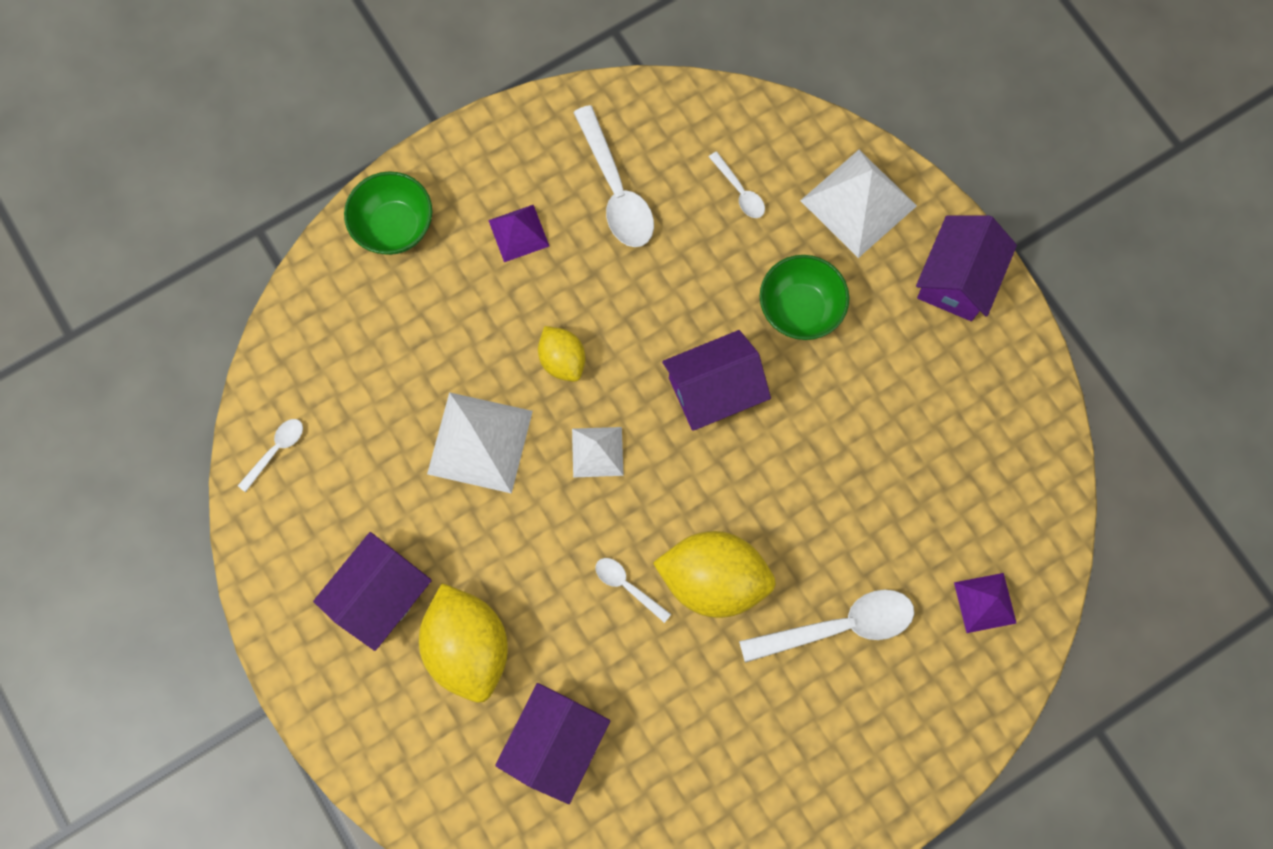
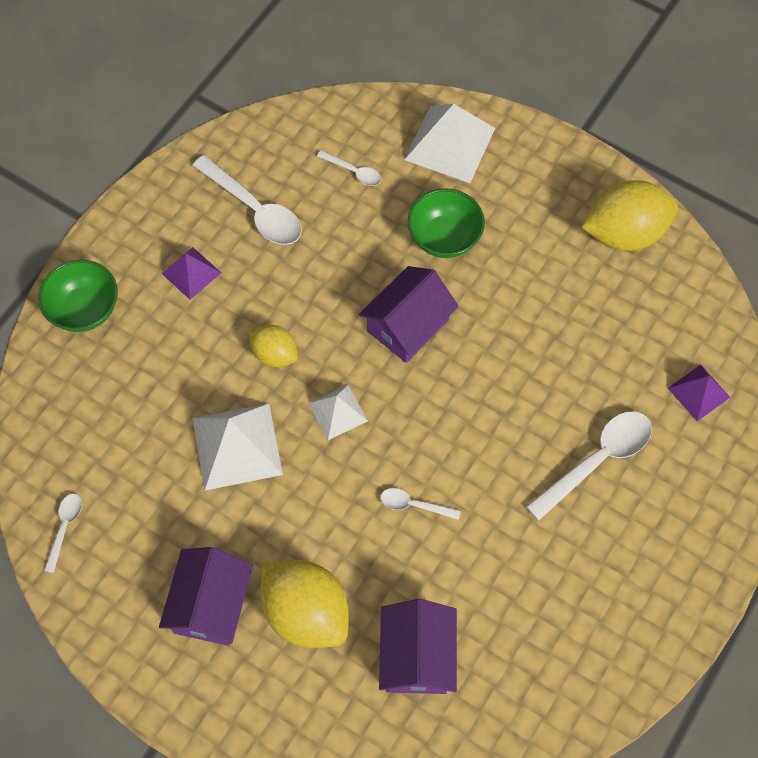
camera: 25 degrees left, 10 degrees down
(713, 579) = (480, 468): yellow lemon -> yellow lemon (624, 233)
(957, 279) = (552, 167): purple house -> none

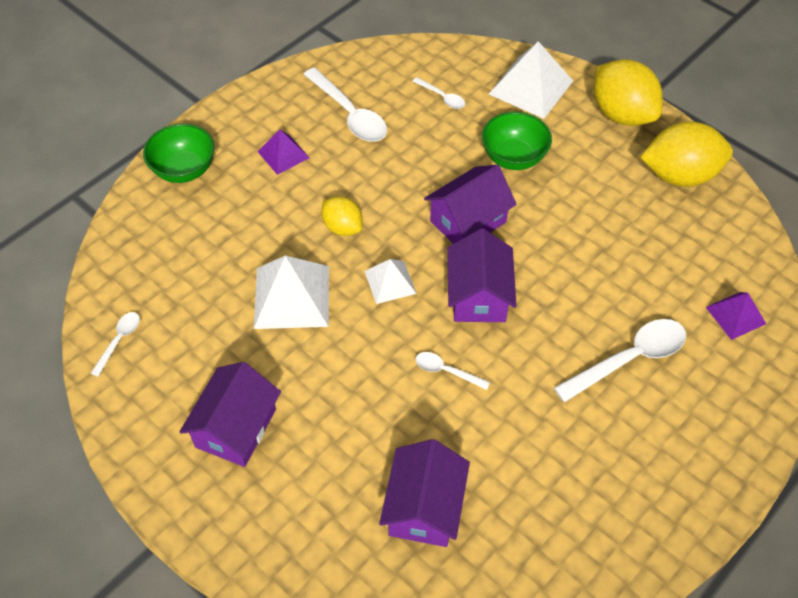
camera: 10 degrees right, 10 degrees down
(306, 612) = (324, 449): yellow lemon -> yellow lemon (621, 114)
(433, 412) = (478, 295): none -> purple house

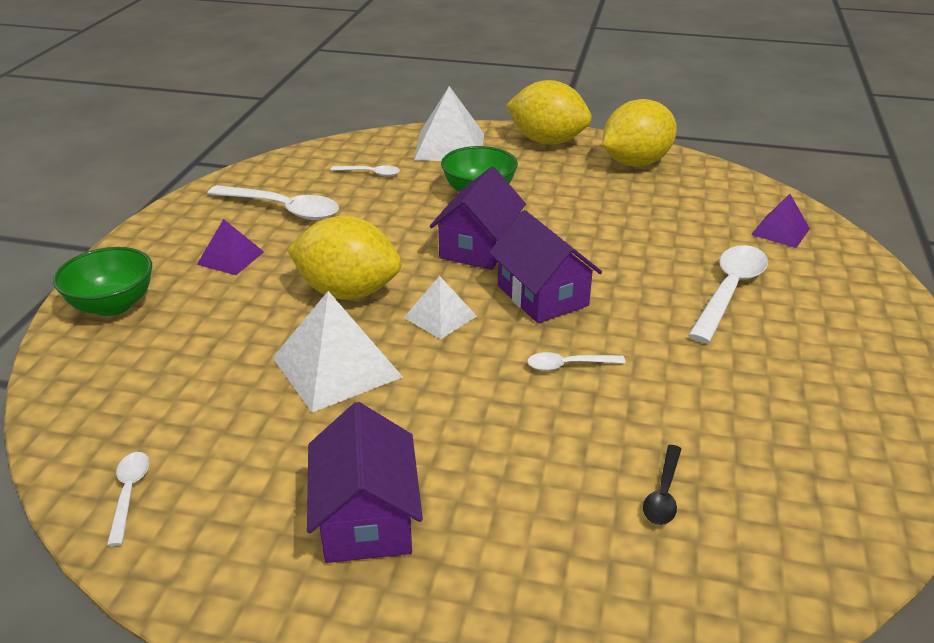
camera: 30 degrees left, 20 degrees down
(342, 227) = (348, 292): yellow lemon -> yellow lemon, size x1.78
(424, 507) = (663, 494): purple house -> black spoon

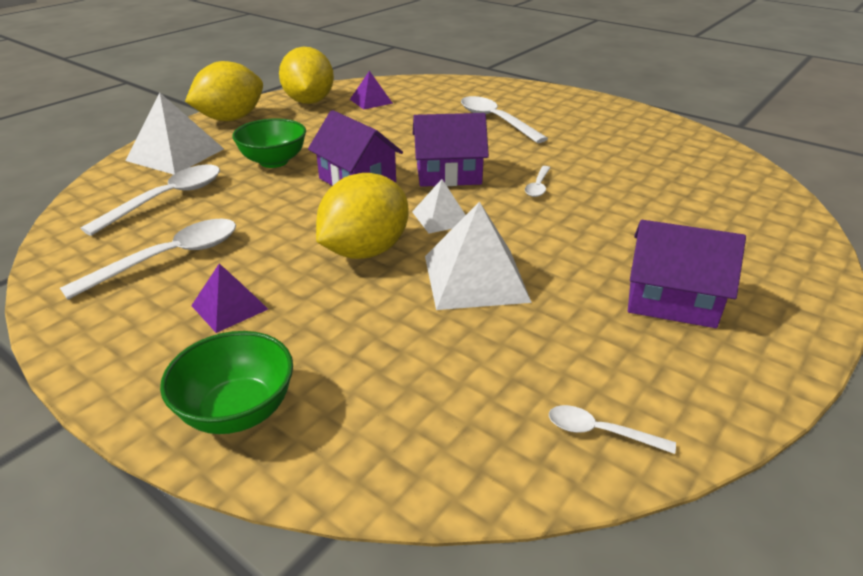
camera: 65 degrees left, 0 degrees up
(371, 173) = (168, 199): white spoon -> white spoon, size x1.95
(663, 494) = (678, 191): black spoon -> none
(780, 231) = (445, 91): purple pyramid -> purple pyramid (371, 101)

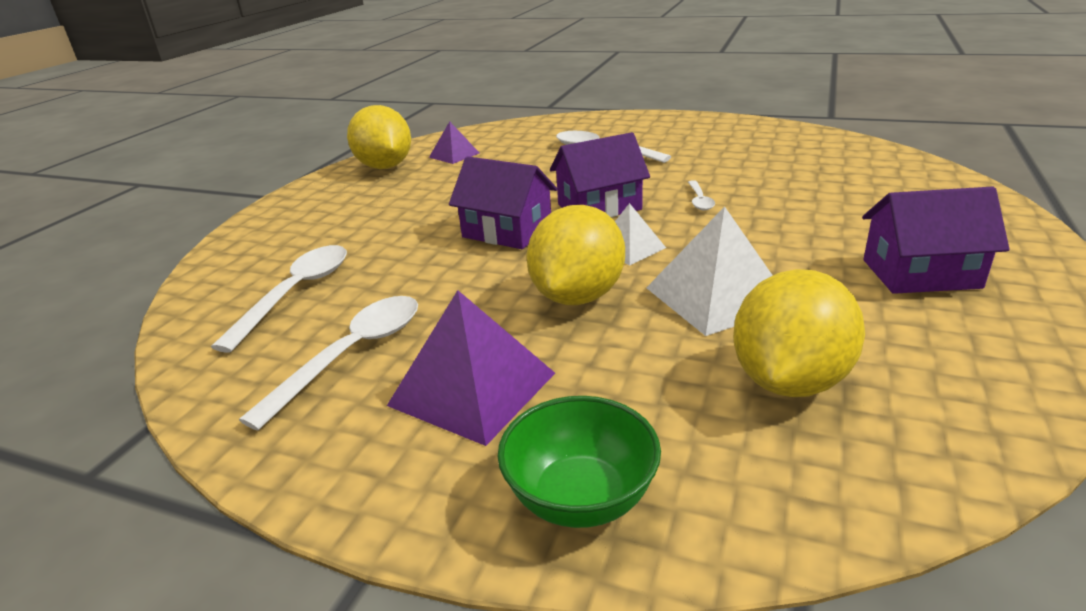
camera: 15 degrees left, 5 degrees down
(175, 154) = (267, 246): white pyramid -> none
(229, 307) = (472, 389): purple pyramid -> purple pyramid, size x1.74
(231, 119) = (306, 198): yellow lemon -> yellow lemon (789, 381)
(274, 161) = (394, 231): green bowl -> none
(599, 432) = (974, 409): white spoon -> none

